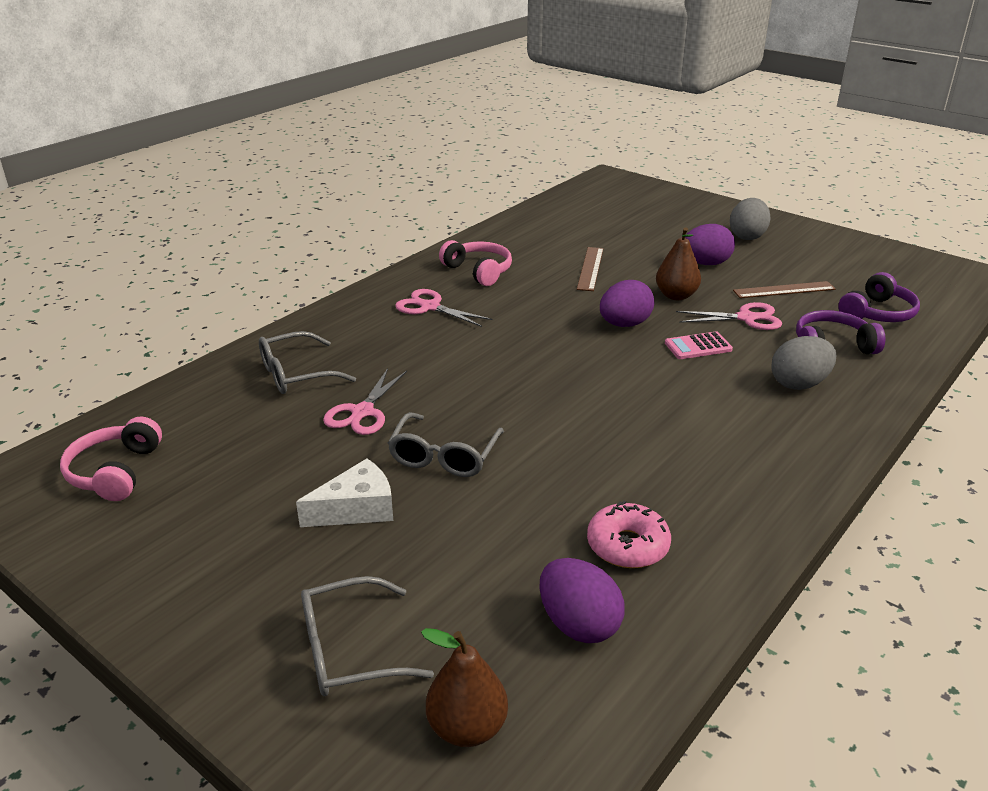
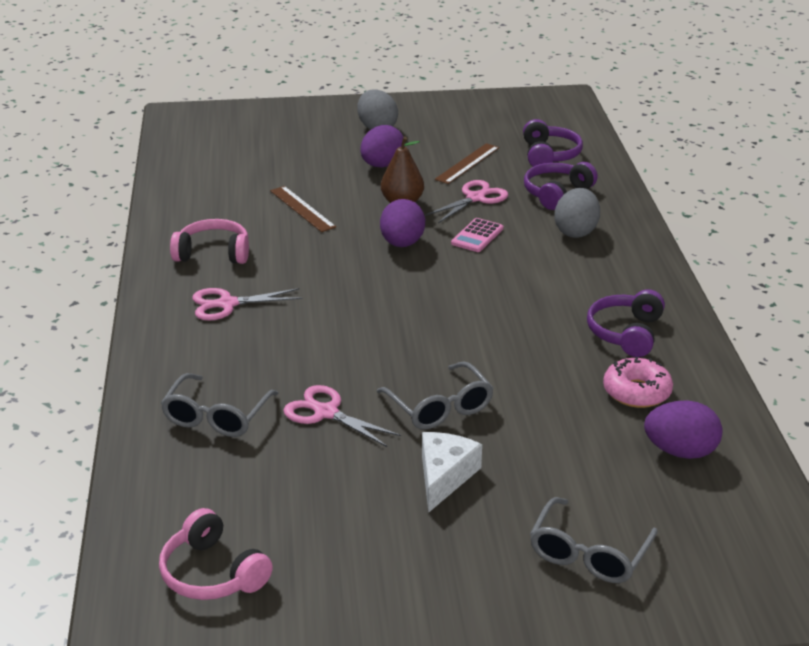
camera: 45 degrees left, 0 degrees up
(362, 412) = (326, 413): pink scissors -> pink scissors turned 150 degrees clockwise
(467, 727) = (712, 541): brown pear -> none
(704, 490) = (625, 333): none -> purple headphones

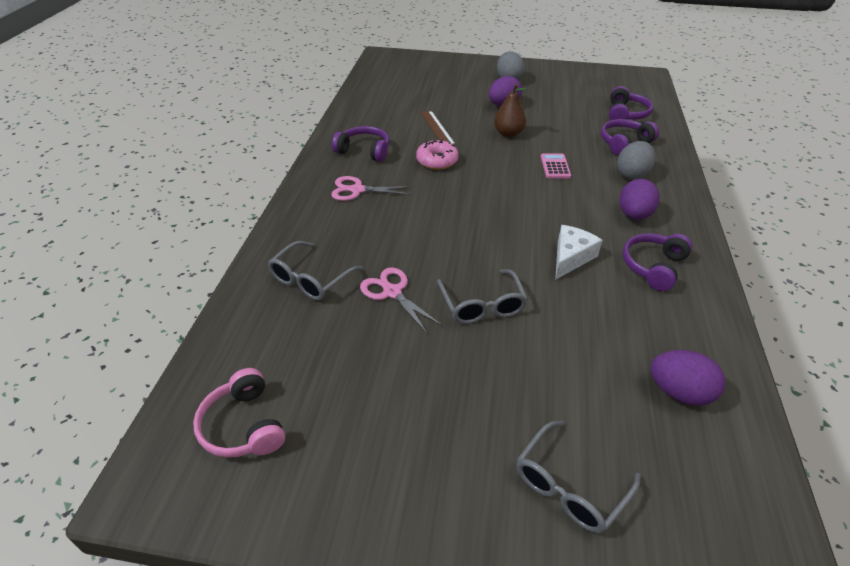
camera: 15 degrees right, 10 degrees up
(213, 253) = (364, 151): pink headphones -> purple headphones
(402, 244) = (498, 164): purple egg -> purple egg (634, 215)
(444, 476) = (465, 372): white cheese -> white cheese (571, 257)
(467, 163) = (564, 112): brown ruler -> none
(475, 198) = (562, 138): pink scissors -> none
(477, 236) = (555, 166): pink calculator -> pink calculator turned 135 degrees clockwise
(636, 392) = (651, 323): pink donut -> pink donut (437, 161)

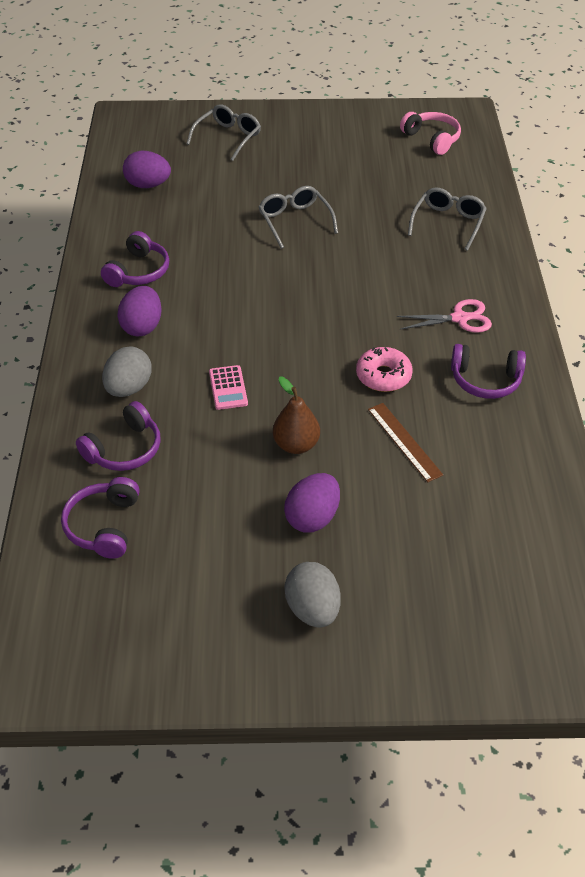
camera: 170 degrees right, 5 degrees up
(392, 292) = (373, 221): pink scissors -> none
(571, 257) = (217, 270): white cheese -> none

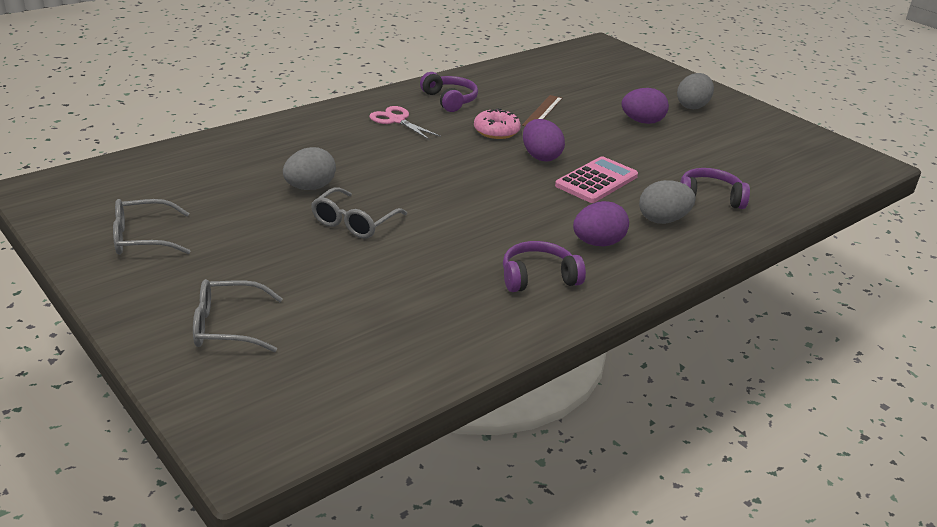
camera: 130 degrees left, 15 degrees down
(104, 525) = (766, 180): purple headphones -> none
(148, 185) = (394, 341): purple egg -> purple egg (540, 157)
(228, 388) = (596, 181): pink calculator -> pink calculator, size x1.65
(296, 445) = (602, 142): brown pear -> none
(366, 220) = (310, 188): none -> grey egg
(432, 139) = (116, 193): pink headphones -> none
(448, 223) = (272, 151): grey glasses -> grey glasses (143, 238)

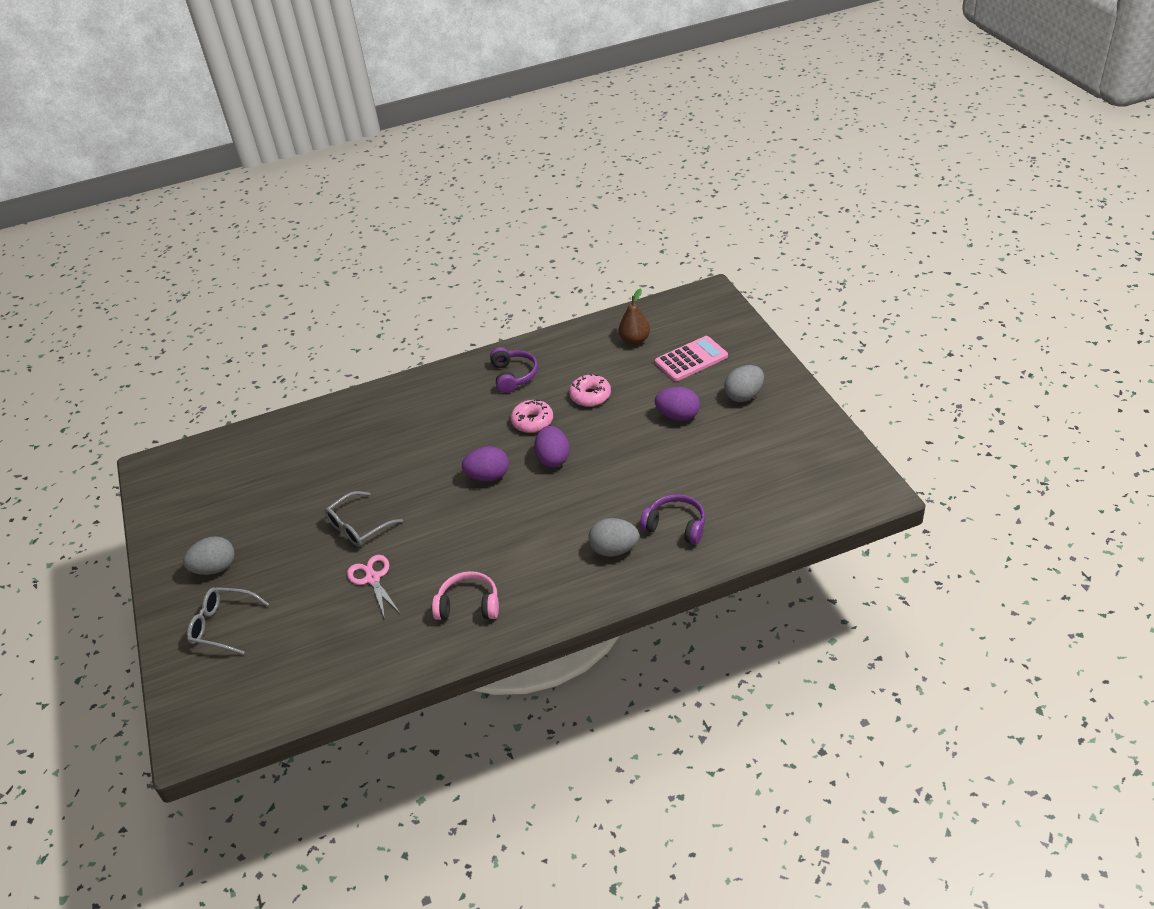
camera: 25 degrees right, 10 degrees up
(143, 238) = (202, 528): grey glasses -> none
(310, 188) = (343, 482): grey egg -> grey egg (215, 568)
(397, 120) = (453, 401): pink scissors -> pink scissors (372, 578)
(538, 277) = (469, 605): purple headphones -> pink headphones
(542, 111) = (590, 396): brown ruler -> pink donut
(555, 74) = (635, 340): none -> brown pear
(596, 181) = (585, 494): pink calculator -> pink calculator (691, 359)
(598, 243) = (540, 571): purple egg -> purple egg (488, 476)

